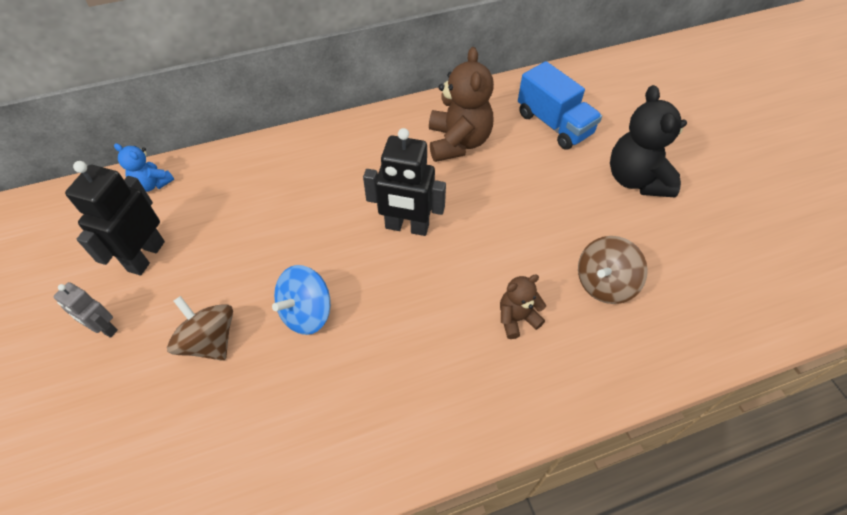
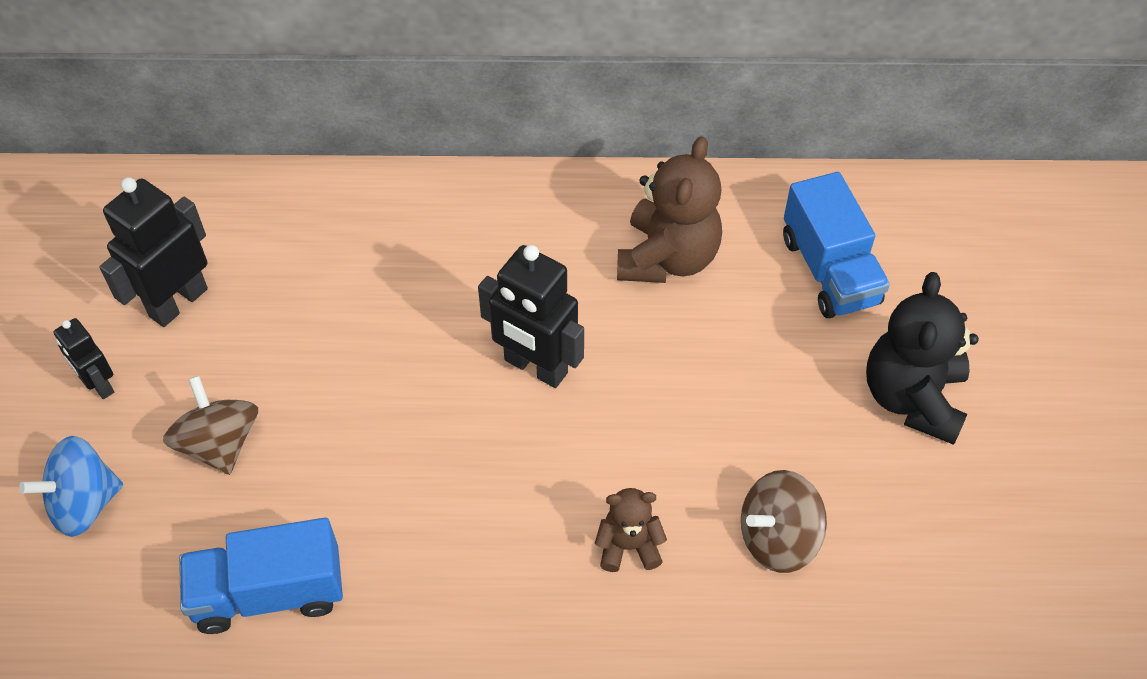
camera: 20 degrees right, 0 degrees up
(104, 328) = (99, 385): grey robot -> black robot
(152, 184) = (218, 199): blue teddy bear -> none
(285, 434) = (269, 593): none -> blue truck
(306, 313) = (353, 446): blue spinning top -> blue spinning top (84, 503)

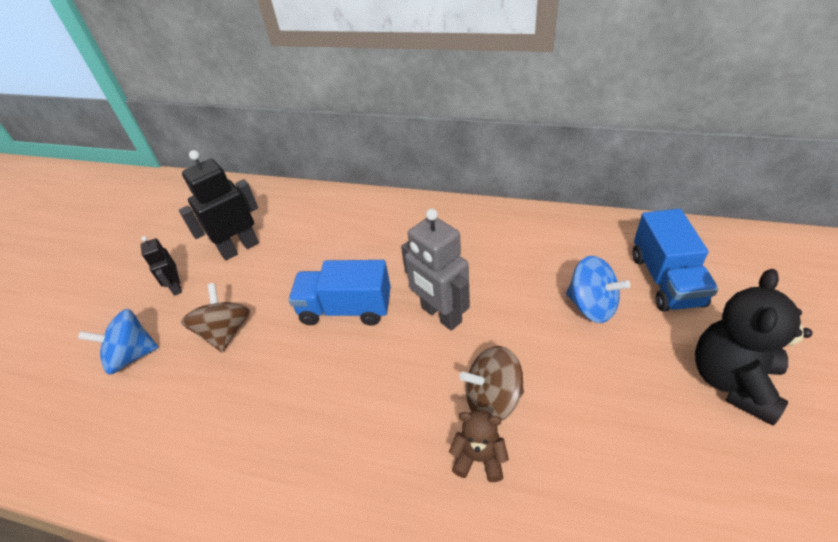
camera: 20 degrees right, 10 degrees down
(269, 593) = (212, 439): blue truck -> blue truck (346, 309)
(535, 367) = (440, 315): black robot -> grey robot
(667, 258) = (546, 259): brown teddy bear -> none
(737, 323) = (591, 306): none -> blue spinning top
(778, 538) = (606, 477): brown spinning top -> brown spinning top (493, 399)

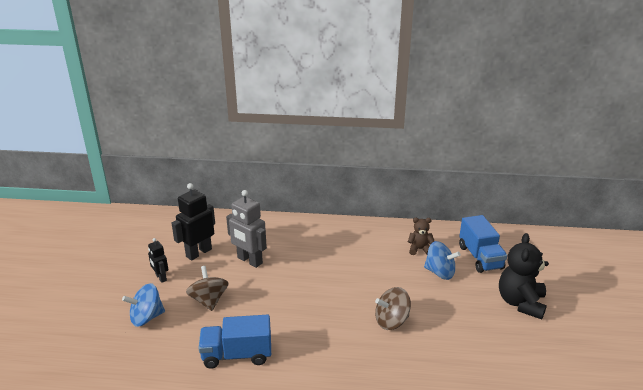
camera: 15 degrees left, 15 degrees down
(346, 309) = (287, 283): blue truck -> blue truck (237, 355)
(440, 315) = (350, 282): grey robot -> grey robot (249, 261)
(479, 458) = (390, 348): brown teddy bear -> brown teddy bear (419, 249)

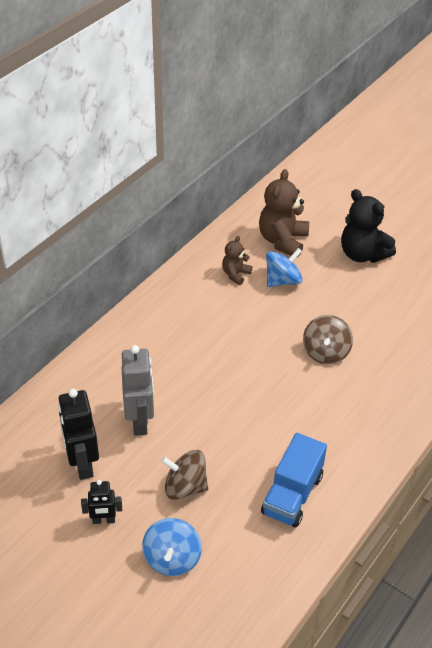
camera: 60 degrees left, 15 degrees up
(249, 261) = (140, 421): grey robot -> grey robot turned 75 degrees counterclockwise
(480, 257) = (282, 241): blue truck -> brown teddy bear

